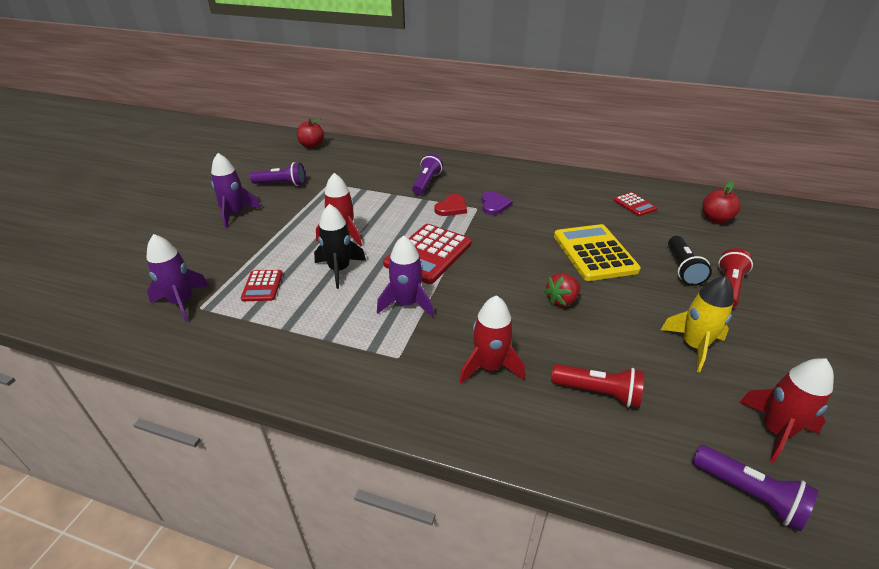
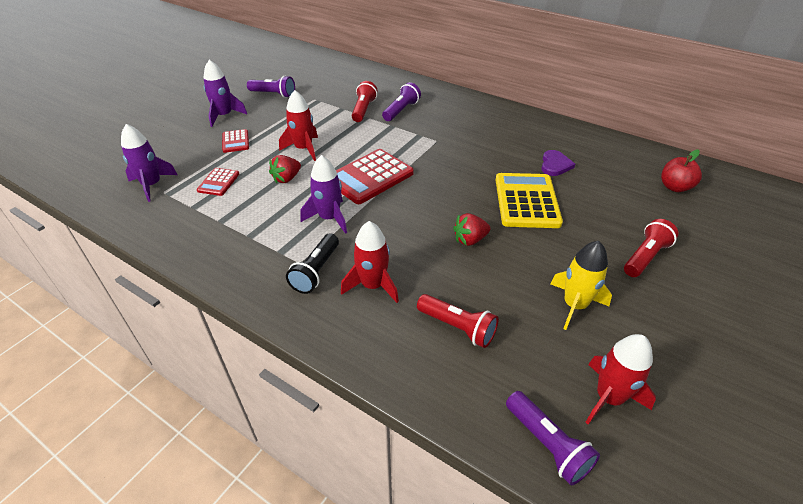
camera: 15 degrees right, 5 degrees up
(311, 145) = (315, 61): red apple -> none
(339, 270) = (287, 179): black rocket -> red strawberry
(387, 187) = (363, 110): none -> red flashlight
(451, 207) = (412, 137): red heart -> none
(494, 205) = (454, 140): purple heart -> purple heart (555, 165)
(634, 205) = (595, 160): red calculator -> red calculator (235, 141)
(682, 268) = (608, 231): black flashlight -> black flashlight (316, 271)

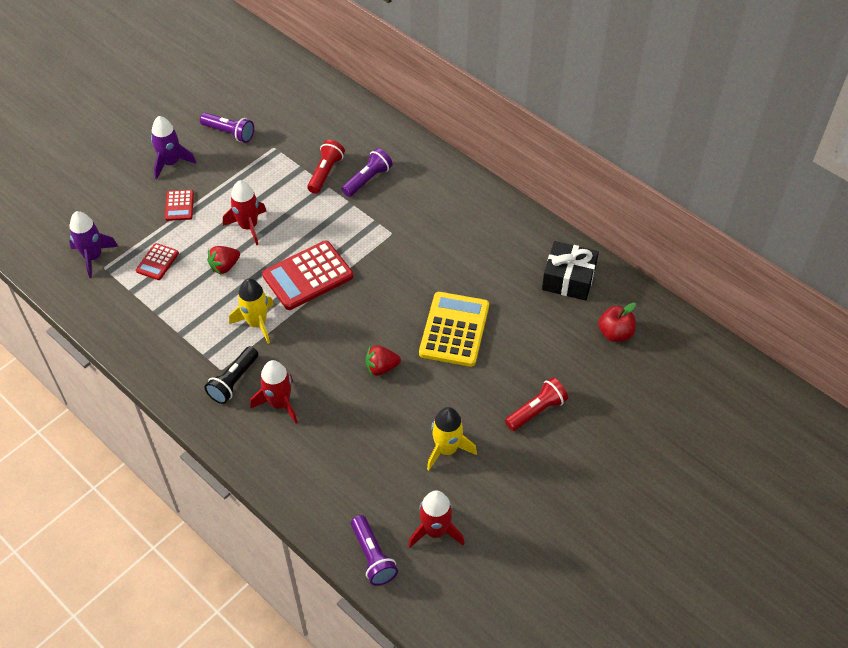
camera: 10 degrees right, 10 degrees up
(329, 218) = (257, 323): purple rocket -> yellow rocket
(457, 327) = (339, 454): red flashlight -> none
(555, 165) = (505, 286): purple heart -> none
(607, 154) = (568, 279): none -> black gift

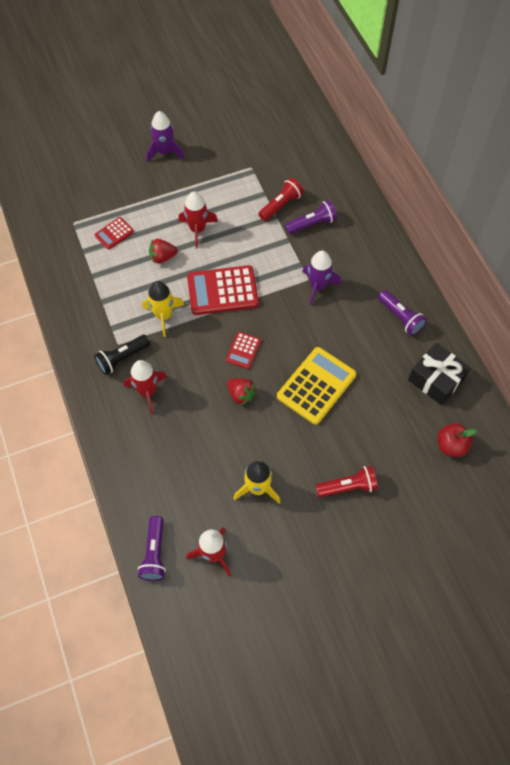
camera: 25 degrees right, 10 degrees up
(93, 257) = (69, 211): purple rocket -> purple rocket (318, 286)
(179, 205) = (153, 191): red calculator -> red calculator (243, 350)
(229, 133) = (222, 142): purple flashlight -> purple flashlight (400, 317)
(381, 368) = (241, 395): red strawberry -> red strawberry turned 150 degrees counterclockwise

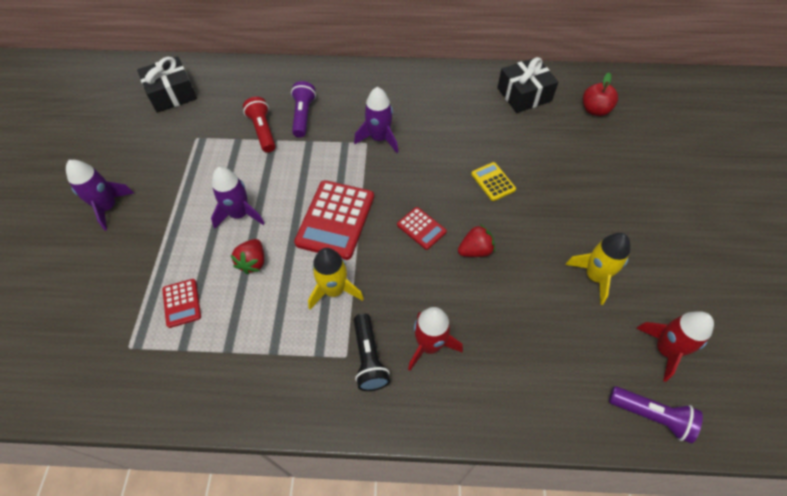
camera: 65 degrees left, 5 degrees down
(197, 229) = (240, 214): red rocket -> purple rocket
(285, 128) = (172, 94): none -> black gift
(316, 386) = (493, 182): yellow calculator -> yellow calculator, size x0.51
(348, 487) = (615, 199): red flashlight -> none
(400, 317) = (448, 93): purple flashlight -> none

